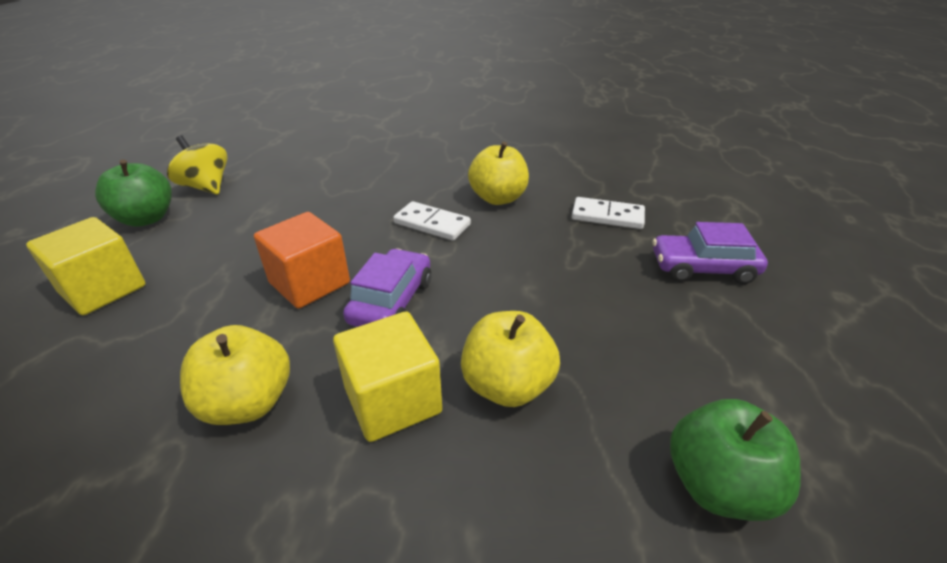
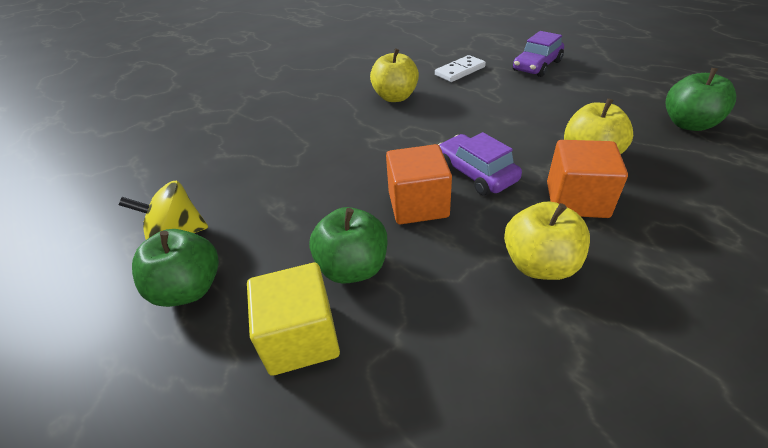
camera: 50 degrees left, 5 degrees up
(197, 281) = (353, 267): none -> green apple
(392, 400) = (576, 200): yellow cube -> orange cube
(432, 224) = (397, 131): white domino -> none

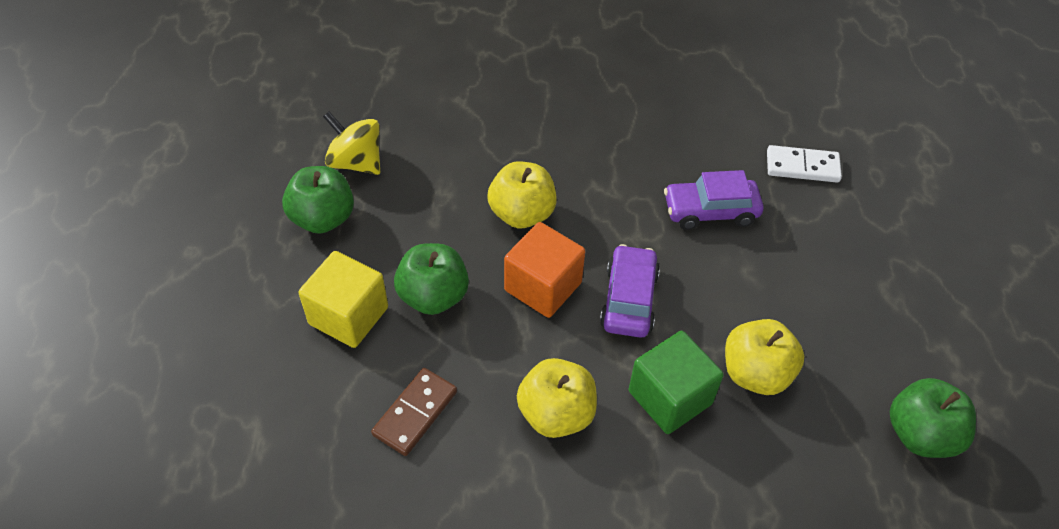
camera: 40 degrees right, 10 degrees up
(395, 97) = (685, 150): yellow apple -> yellow apple (522, 214)
(454, 357) = (415, 413): none -> brown domino
(537, 66) = (899, 229): purple car -> purple car (710, 211)
(576, 200) = (670, 397): orange cube -> green cube

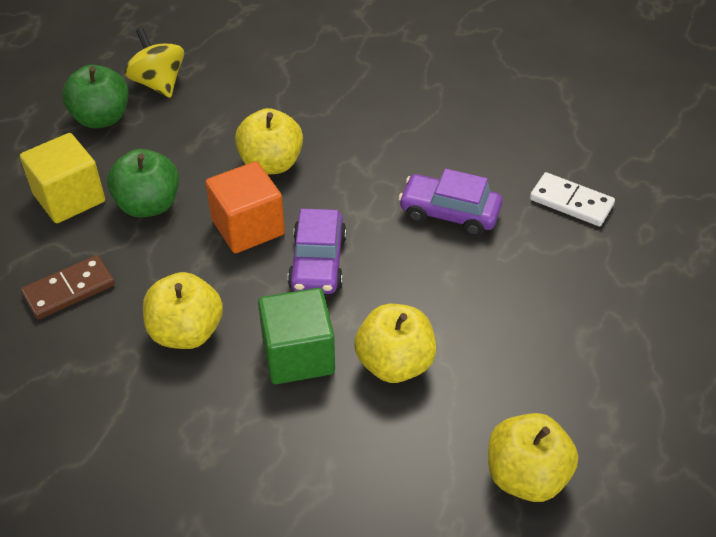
camera: 25 degrees right, 5 degrees down
(629, 299) = (318, 262): purple car -> purple car turned 150 degrees clockwise
(920, 434) = (526, 476): green apple -> yellow apple

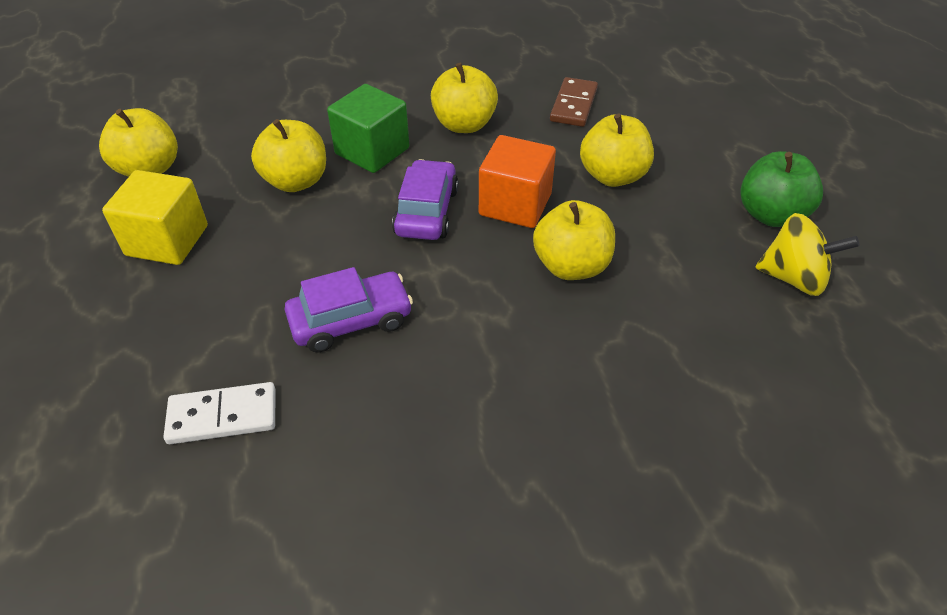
camera: 140 degrees right, 0 degrees up
(69, 198) = (674, 148): yellow cube -> yellow cube (167, 240)
(148, 205) = (612, 176): green apple -> yellow apple
(318, 262) = (426, 211): purple car -> purple car turned 45 degrees clockwise

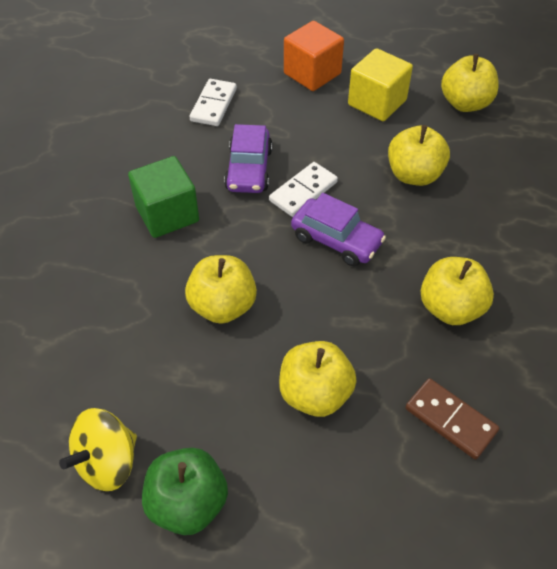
camera: 115 degrees right, 5 degrees up
(366, 258) = (303, 191): none -> white domino
(372, 151) = (435, 229): green cube -> green cube (167, 214)
(515, 204) = (314, 300): orange cube -> orange cube (312, 74)

